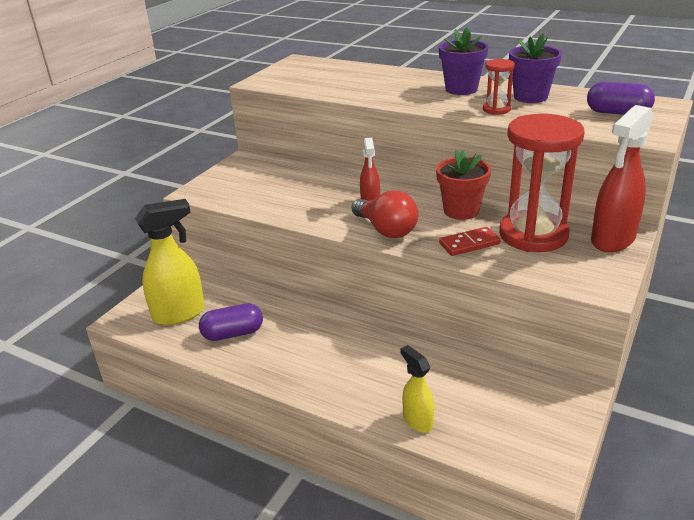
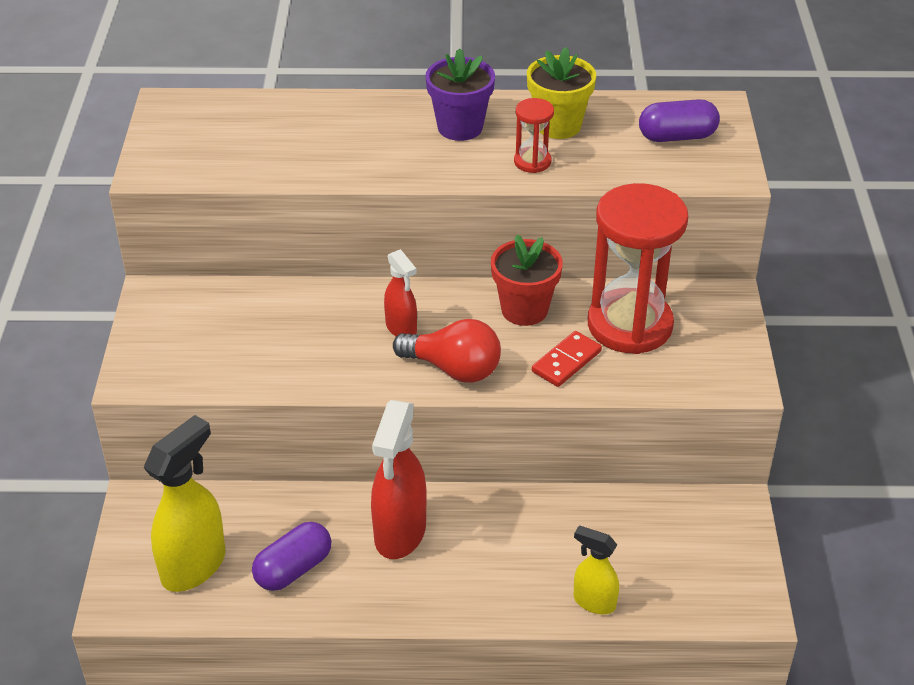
camera: 30 degrees left, 10 degrees up
(530, 97) = (558, 125): purple flower pot -> yellow flower pot
(612, 240) = (718, 308): red spray bottle -> red spray bottle (400, 533)

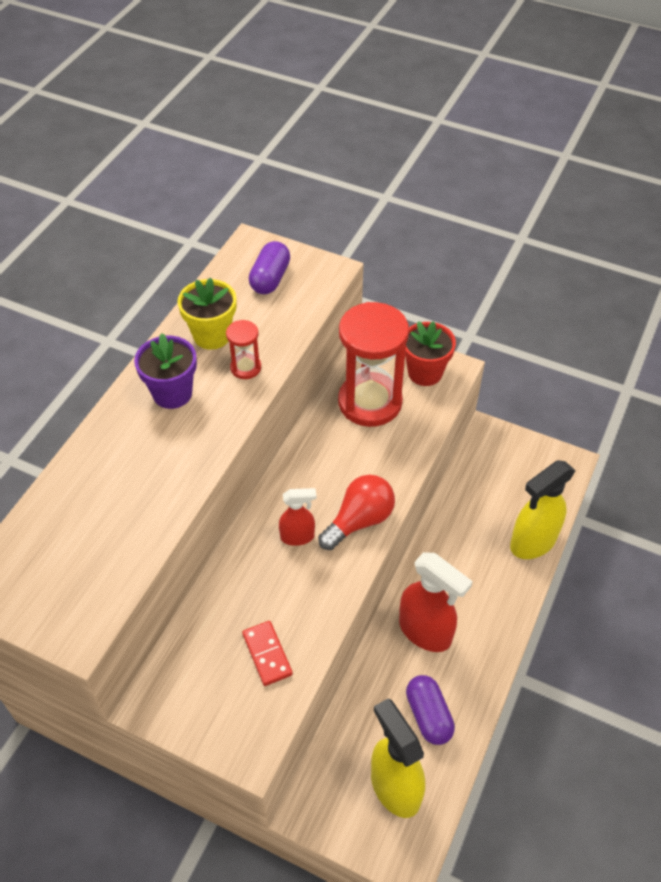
camera: 65 degrees left, 10 degrees up
(524, 310) = (321, 453): red flower pot -> red flower pot (425, 373)
(566, 361) = (386, 452): red domino -> red domino (267, 654)
(593, 602) = (532, 542): yellow spray bottle -> yellow spray bottle, size x1.77

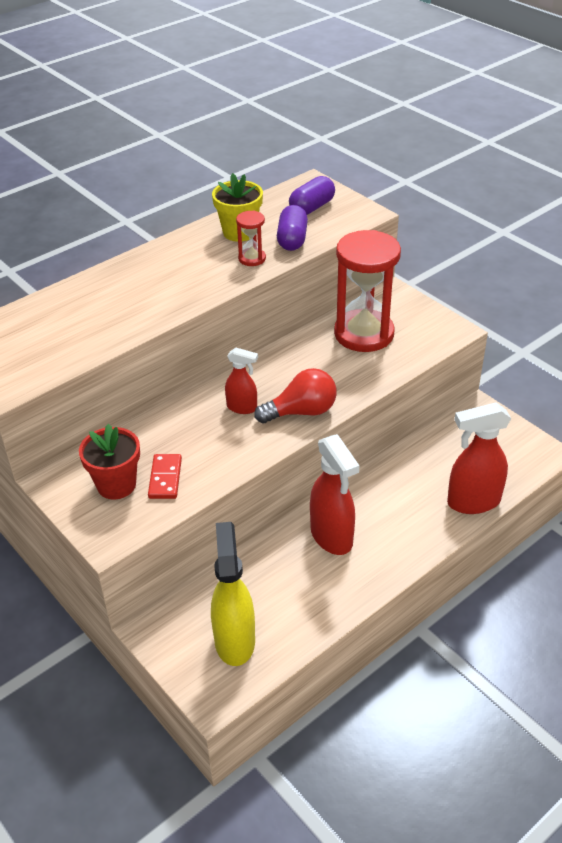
camera: 25 degrees right, 10 degrees down
(172, 393) = (183, 260): purple flower pot -> none
(425, 373) = (426, 326): red flower pot -> red flower pot (116, 485)
(428, 715) = (296, 599): purple capsule -> purple capsule (292, 239)
(532, 542) = (473, 502): yellow spray bottle -> red spray bottle

